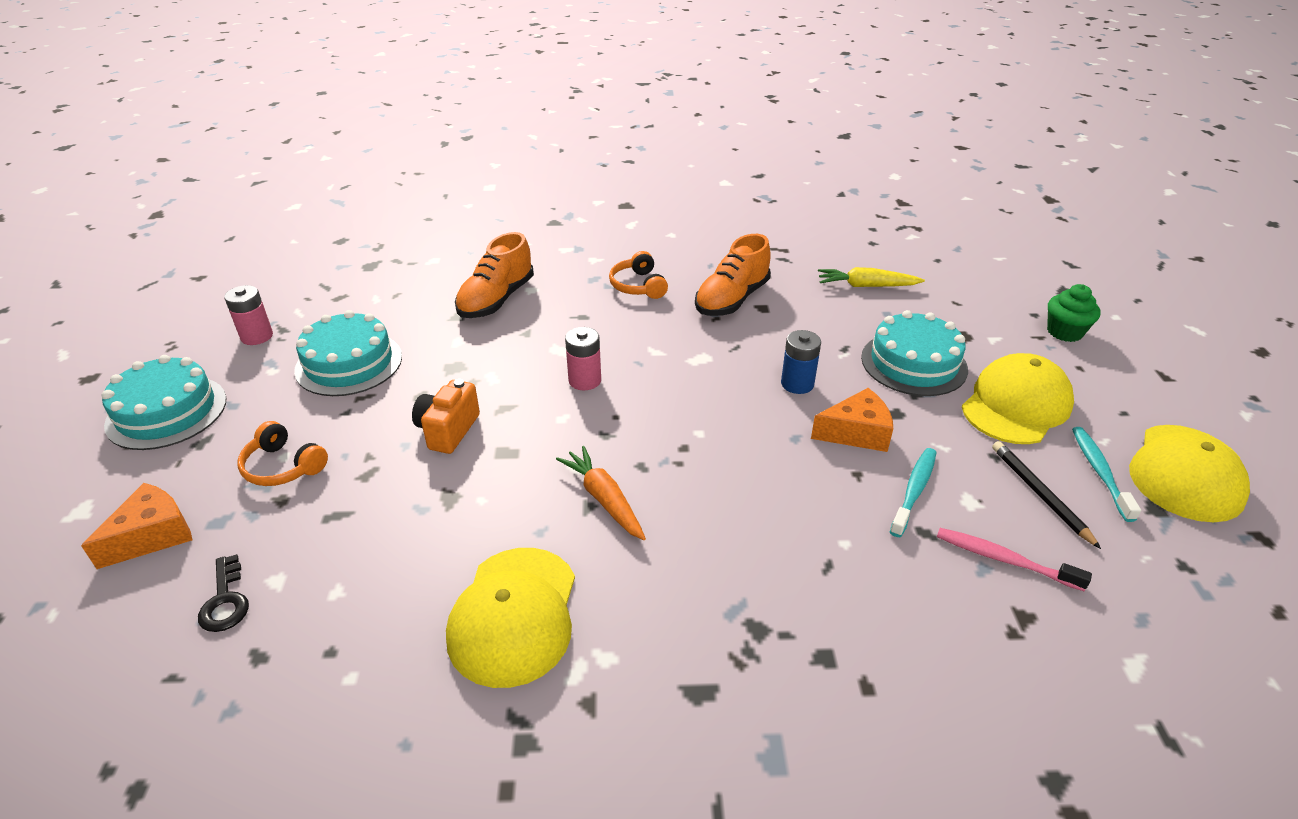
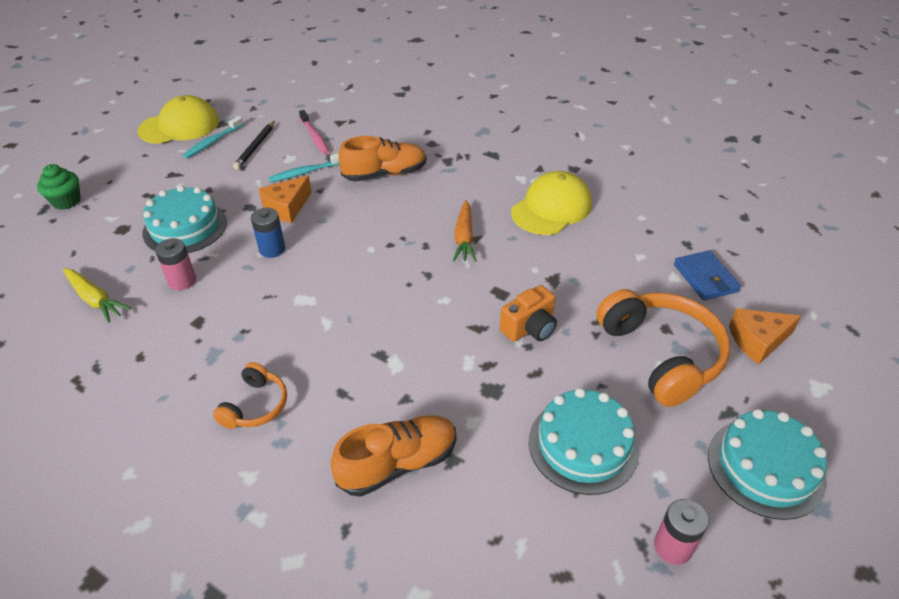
camera: 145 degrees left, 5 degrees up
(225, 600) = (705, 278): black key -> blue wallet
(283, 467) = (661, 355): orange headphones -> orange headphones, size x1.92
(585, 380) = (402, 322): pink battery -> pink battery (182, 281)
(732, 299) = (206, 343): orange shoe -> orange shoe (385, 174)
(856, 432) = (287, 207): orange cheese -> orange cheese turned 75 degrees counterclockwise
(1016, 405) = (183, 181): yellow cap -> none

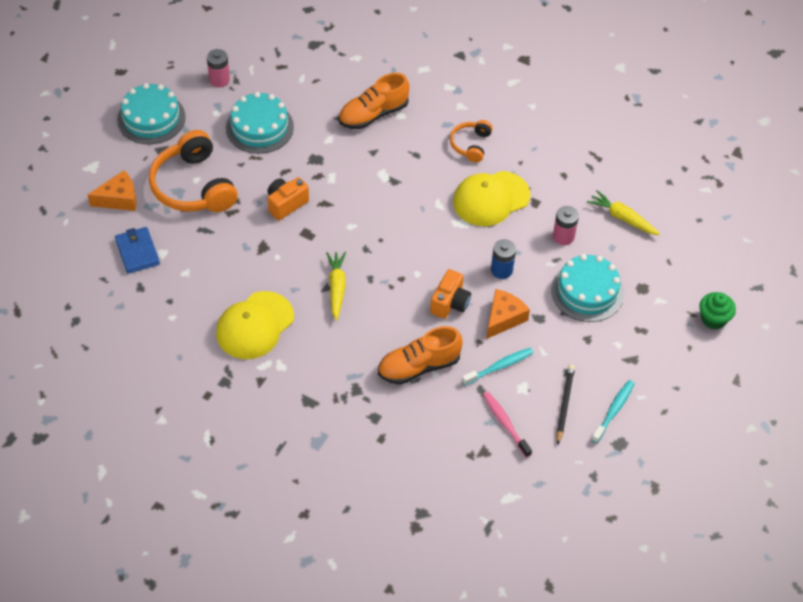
camera: 175 degrees right, 10 degrees up
(179, 126) = (663, 437): yellow cap -> yellow cap (491, 199)
(340, 221) = (450, 303): none -> orange camera
(464, 238) = (336, 288): orange carrot -> yellow carrot

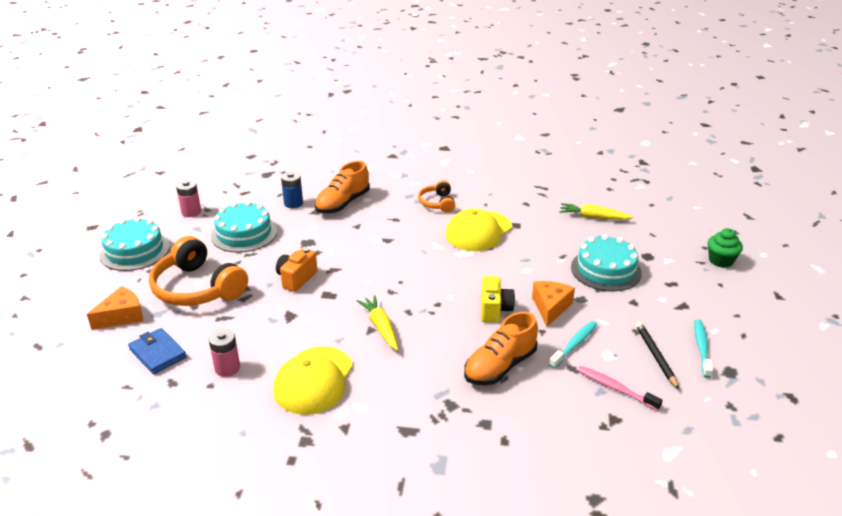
camera: 20 degrees left, 20 degrees down
(450, 303) = (494, 310): orange camera -> yellow camera
(501, 270) = (522, 274): blue battery -> blue battery (293, 203)
(563, 236) = (556, 240): pink battery -> pink battery (227, 368)

